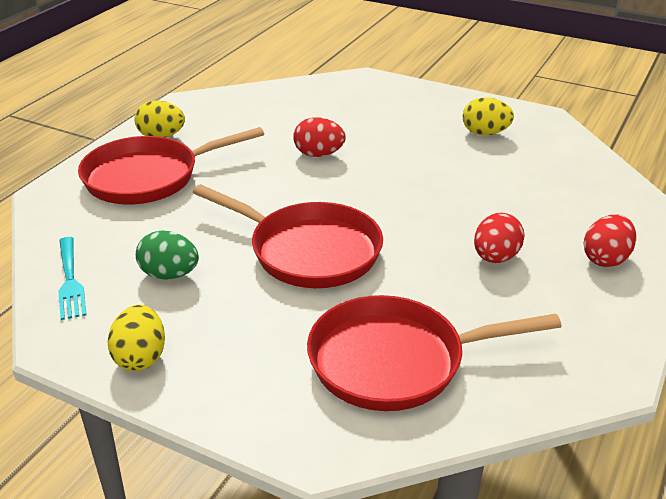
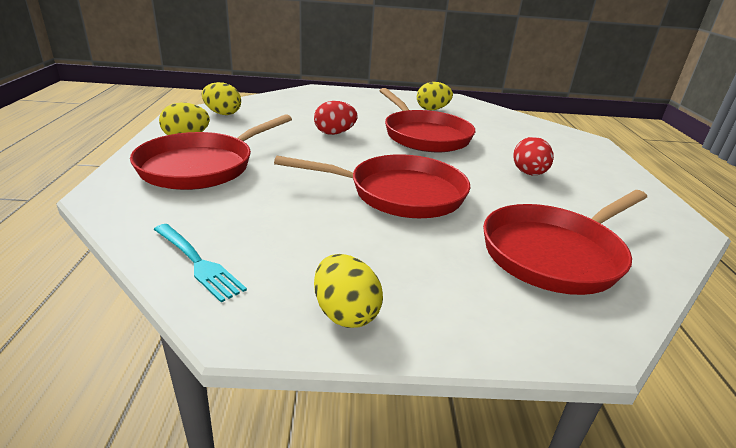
camera: 30 degrees left, 5 degrees down
(169, 275) = (299, 235): green egg -> none
(222, 106) = (222, 113): none -> yellow egg
(425, 175) = (424, 135): none -> red pan
(605, 259) = (588, 163): red egg -> none

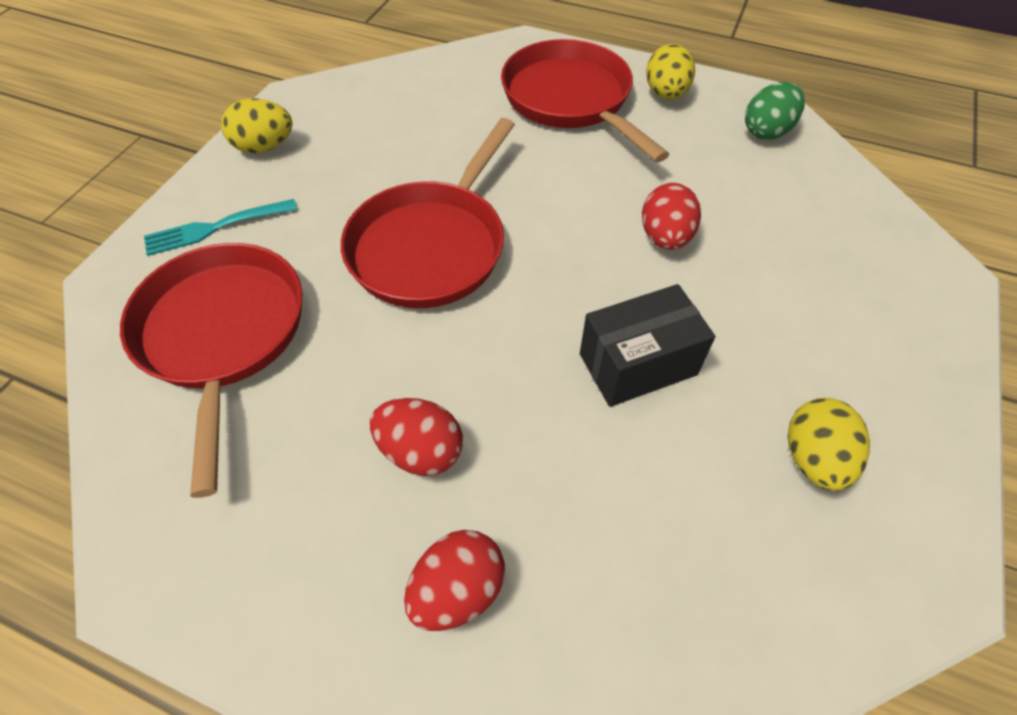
camera: 115 degrees right, 25 degrees up
(197, 262) = (381, 85): turquoise fork -> turquoise fork (217, 227)
(222, 113) = (766, 131): yellow egg -> green egg
(424, 135) = (637, 364): red pan -> black box
(567, 158) = (458, 590): none -> red egg

